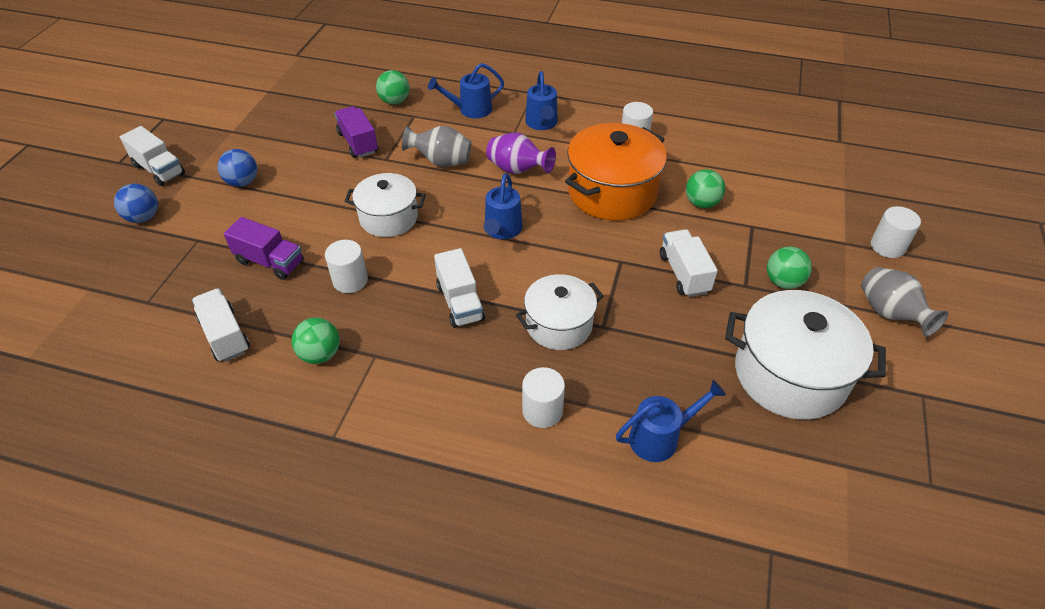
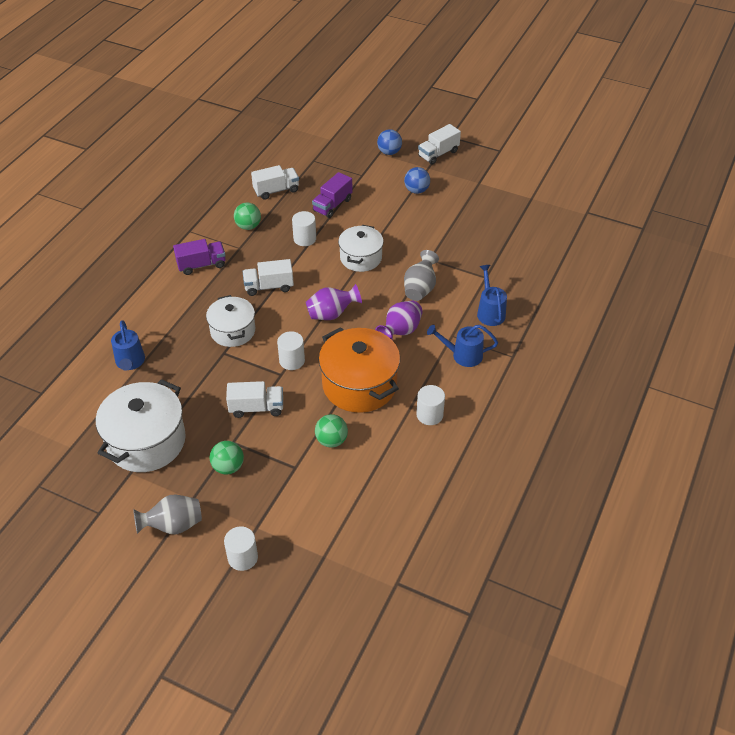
camera: 100 degrees right, 0 degrees up
(358, 143) = (453, 245): purple truck -> purple truck (201, 265)
(394, 101) = (508, 267): green ball -> none
(502, 231) = (331, 314): blue watering can -> purple vase
(542, 411) = (170, 314): white cylinder -> white cylinder (292, 360)

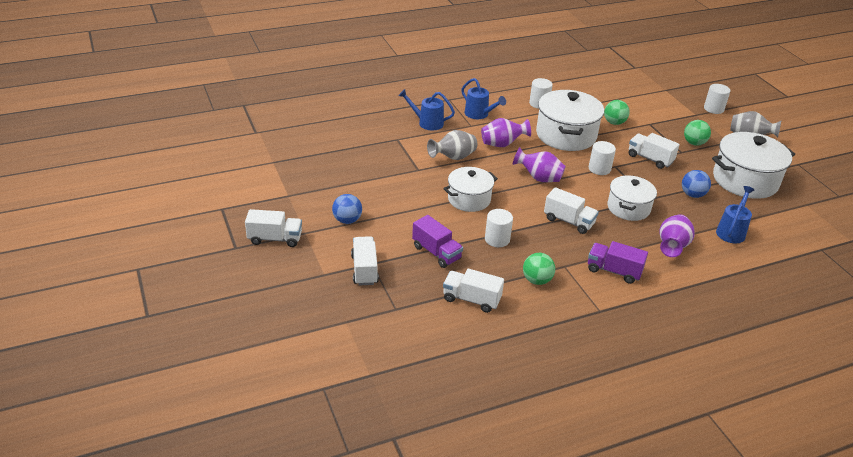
camera: 140 degrees left, 10 degrees down
(172, 314) = (672, 246): none -> purple vase
(332, 205) = (436, 252): purple truck -> purple truck turned 60 degrees clockwise
(359, 385) = (566, 135): orange pot -> white pot
(360, 169) = (364, 270): none -> white truck
(389, 152) = (313, 269): blue ball -> blue ball (692, 195)
(489, 311) = (427, 123): blue watering can -> blue watering can turned 75 degrees clockwise

